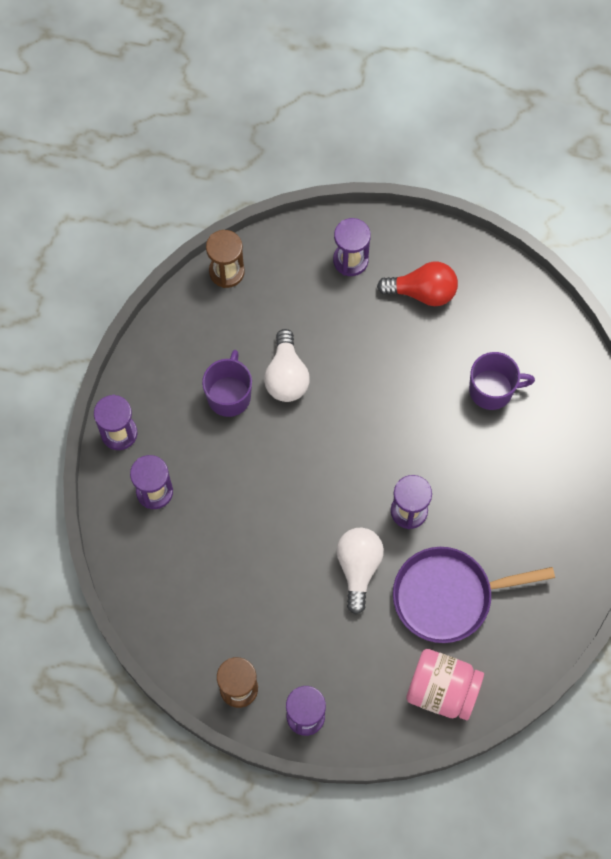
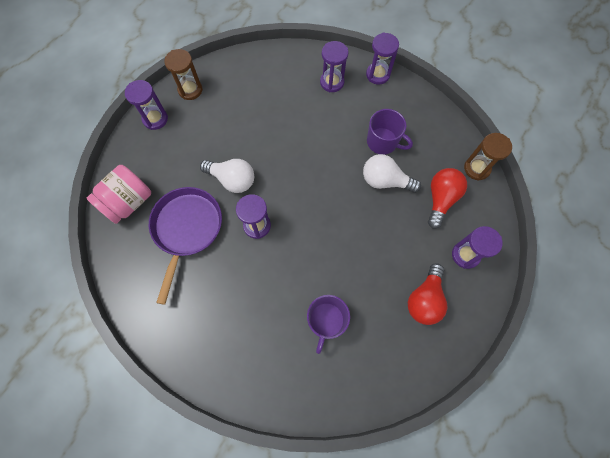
camera: 110 degrees right, 0 degrees up
(287, 304) = (440, 199): none -> red light bulb

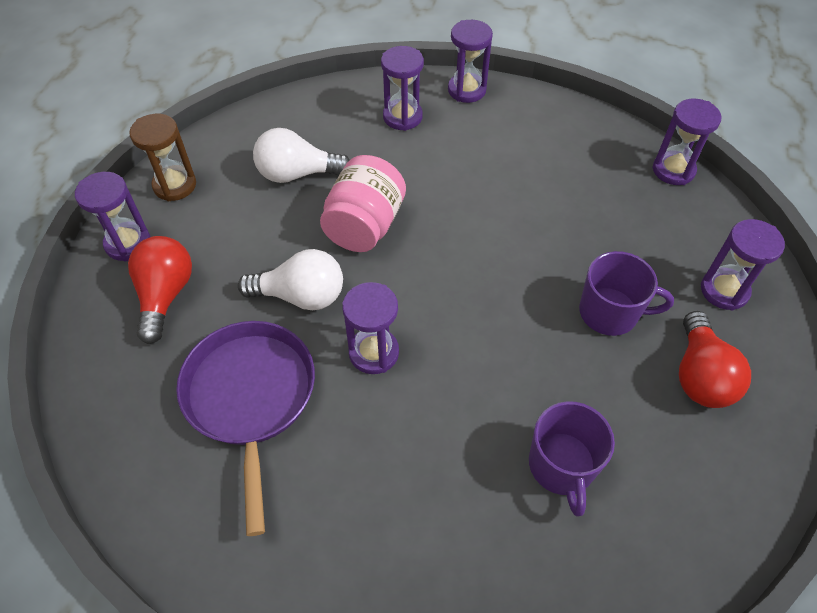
camera: 20 degrees left, 15 degrees down
(128, 202) = (123, 387): pink jar -> pink jar (364, 225)
(383, 142) = (519, 174): purple mug -> purple mug (610, 312)
(385, 181) = (549, 225): white light bulb -> white light bulb (297, 174)
(440, 199) = (645, 225): red light bulb -> red light bulb (165, 295)
(476, 168) = (673, 170): brown hourglass -> purple hourglass

